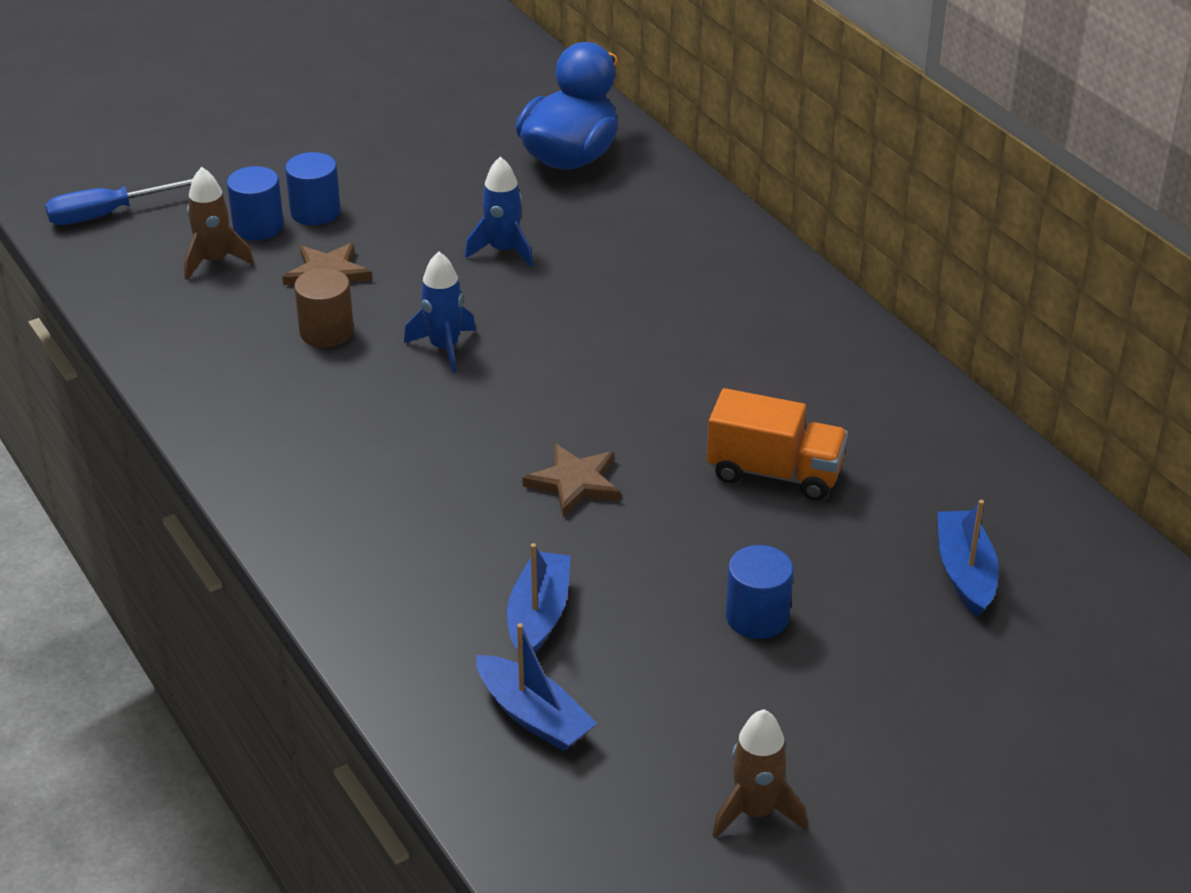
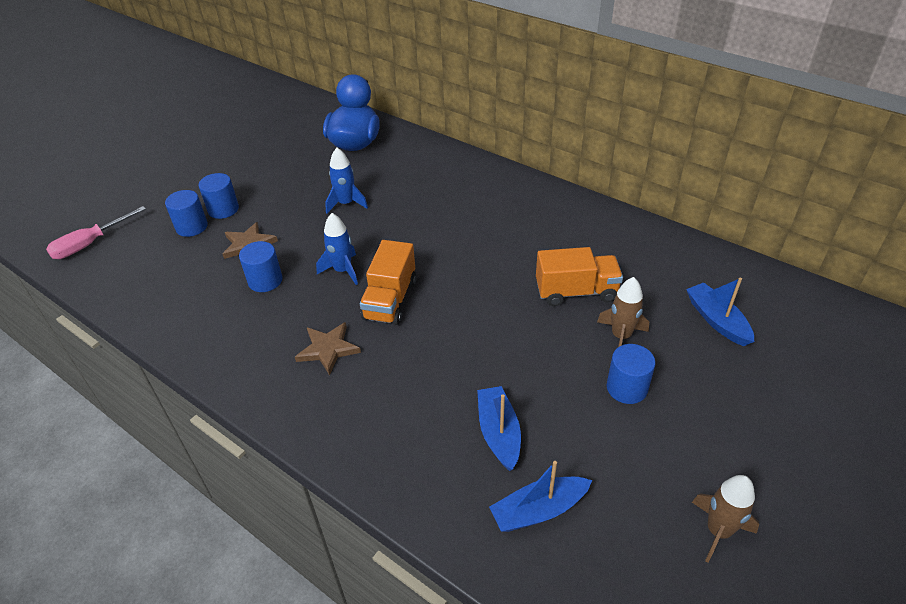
camera: 20 degrees left, 5 degrees up
(107, 214) = (90, 244): blue screwdriver -> pink screwdriver
(215, 261) = (173, 255): brown rocket -> brown rocket (621, 336)
(326, 332) = (265, 280): brown cylinder -> blue cylinder
(490, 407) = (390, 300): none -> orange truck
(533, 716) = (538, 510): blue boat -> blue boat turned 135 degrees clockwise
(574, 483) = (468, 333): brown star -> brown star (328, 349)

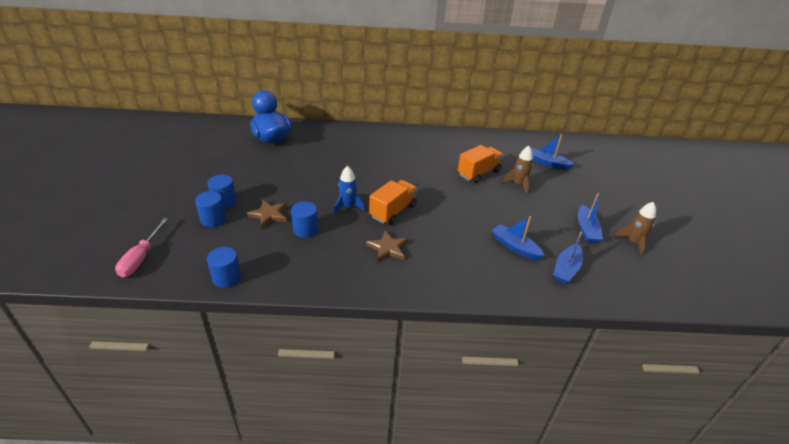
camera: 40 degrees left, 5 degrees down
(346, 203) = (306, 172): blue rocket -> none
(390, 300) = (393, 211): orange truck -> orange truck turned 120 degrees counterclockwise
(626, 388) = (544, 204): blue cylinder -> blue cylinder (227, 278)
(652, 465) = (586, 230): none -> blue boat

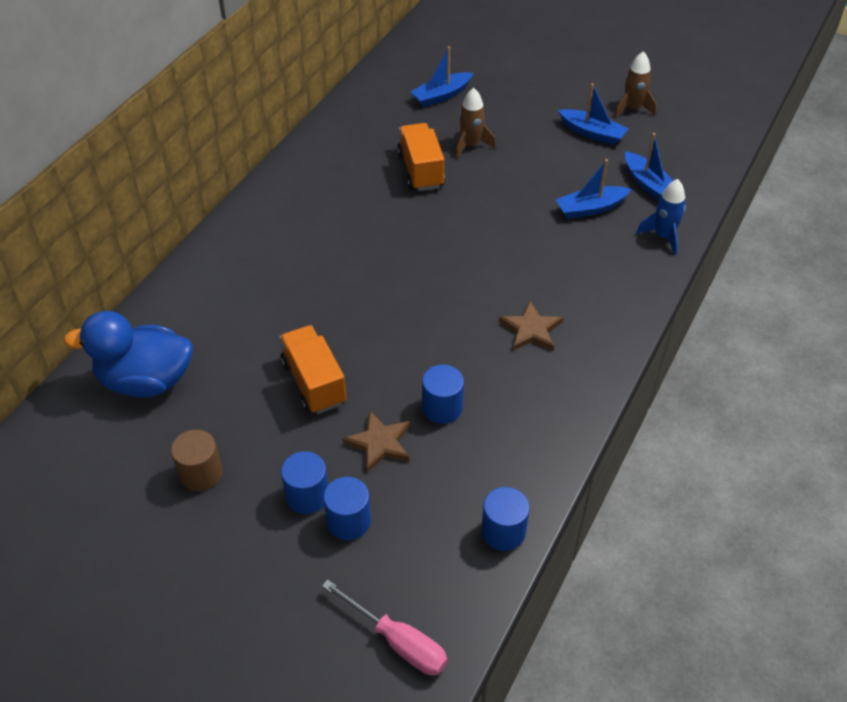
camera: 60 degrees left, 10 degrees up
(224, 168) = (201, 473): none -> brown cylinder
(348, 207) = (415, 341): blue rocket -> blue rocket (663, 237)
(393, 211) = (454, 295): orange truck -> orange truck (314, 382)

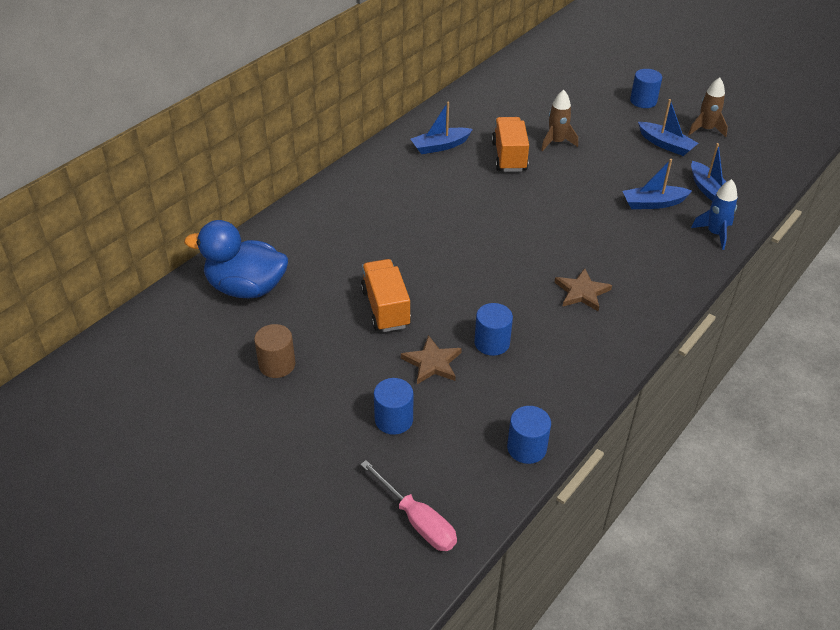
camera: 10 degrees right, 5 degrees down
(307, 495) = (362, 394): blue cylinder -> blue cylinder (643, 101)
(441, 96) = (538, 101): blue boat -> blue boat (440, 146)

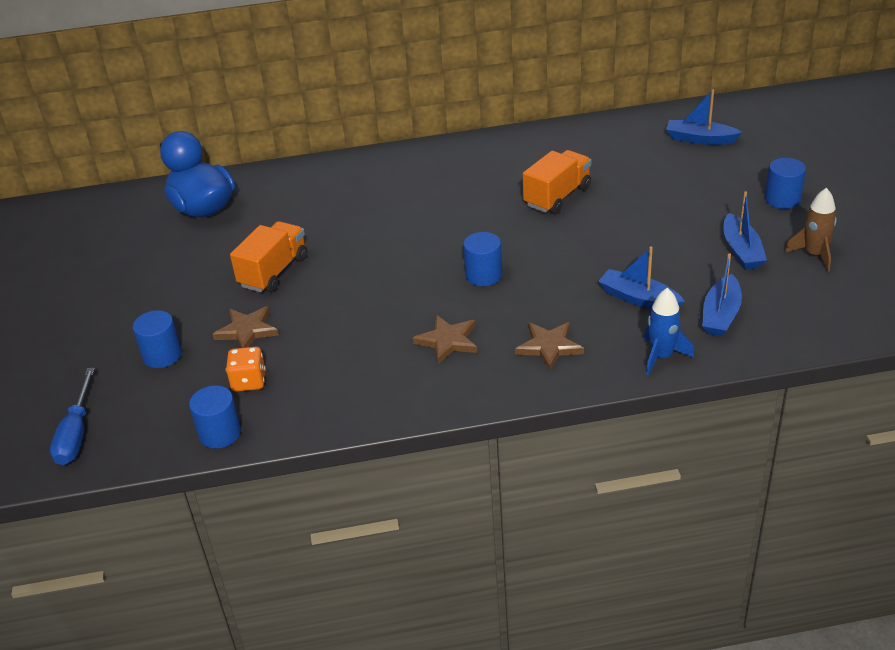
camera: 45 degrees right, 5 degrees down
(277, 364) = (145, 273): brown cylinder -> none
(417, 520) = (76, 434): pink screwdriver -> blue screwdriver
(440, 146) = (507, 162): blue boat -> blue boat (700, 139)
(490, 399) = (249, 381): none -> orange dice
(492, 343) = (313, 340): blue cylinder -> blue cylinder (483, 275)
(556, 142) = (624, 202): brown rocket -> none
(647, 262) = (549, 347): none -> brown star

